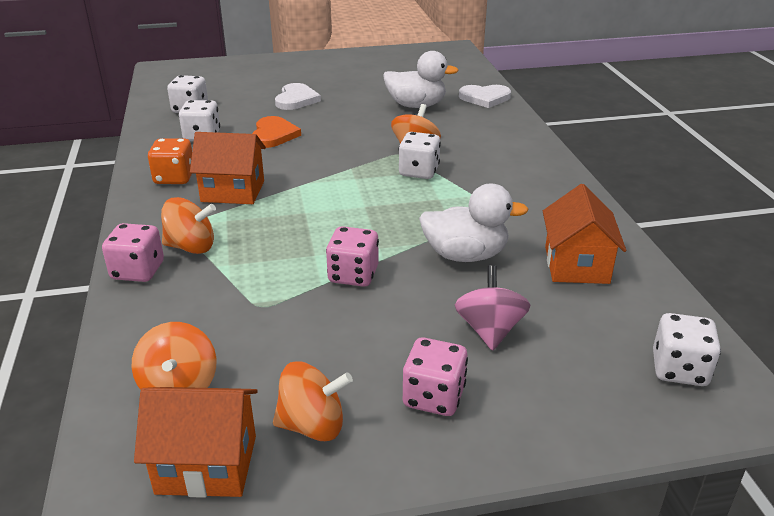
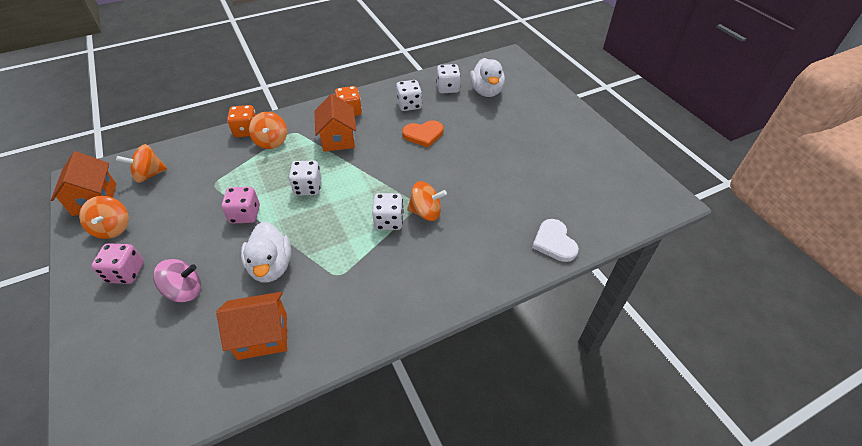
camera: 75 degrees right, 15 degrees up
(138, 271) = (246, 131): pink dice -> orange dice
(296, 99) = (489, 130): white heart -> none
(416, 105) = (512, 198): white duck -> white duck (486, 91)
(679, 369) = (131, 406): white dice -> white dice (308, 188)

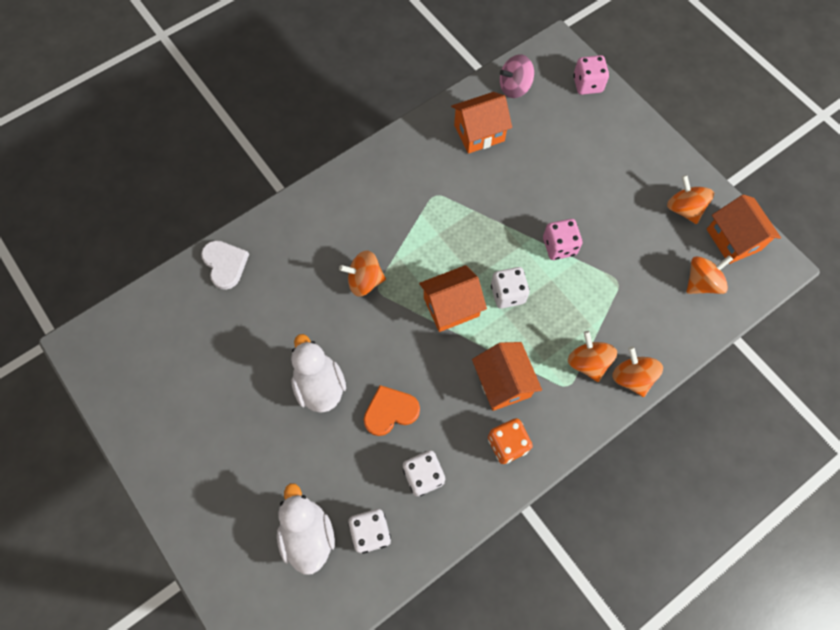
camera: 170 degrees right, 20 degrees up
(126, 273) = (633, 166): pink dice -> pink dice (587, 84)
(184, 291) = (568, 159): pink spinning top -> pink spinning top (514, 87)
(246, 131) = (631, 377): orange dice -> orange spinning top
(271, 266) = (502, 193): white duck -> white duck (319, 385)
(358, 185) = (451, 307): none -> orange house
(389, 221) = (403, 263): white dice -> none

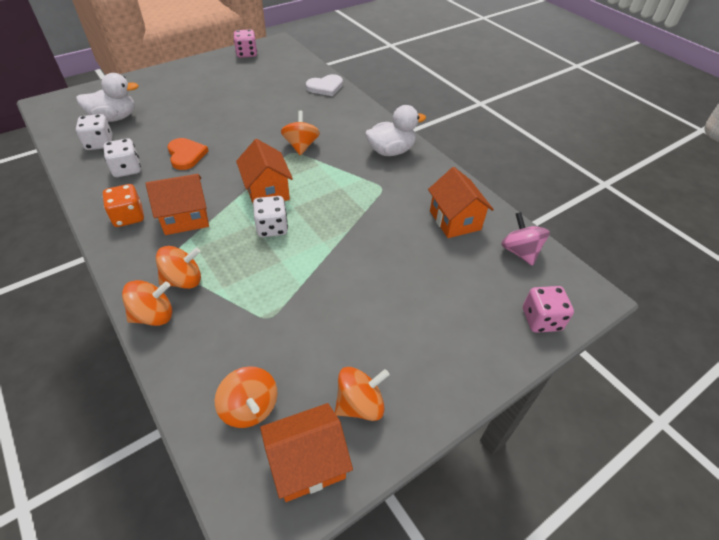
camera: 90 degrees right, 20 degrees down
(319, 385) = (220, 124): white duck -> white duck (391, 151)
(559, 246) = (318, 270): pink dice -> pink dice (246, 54)

